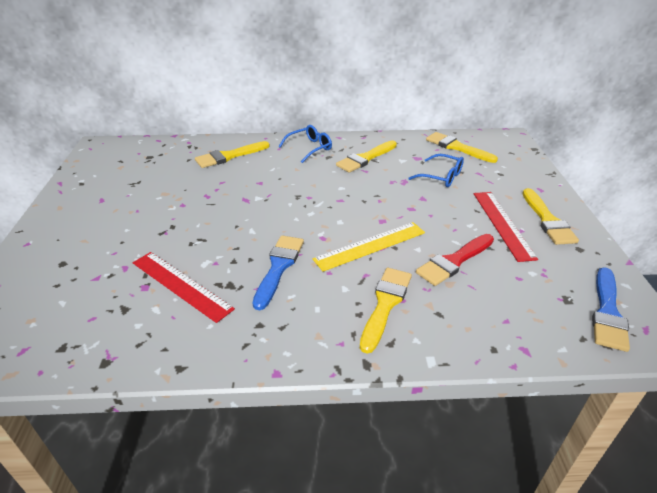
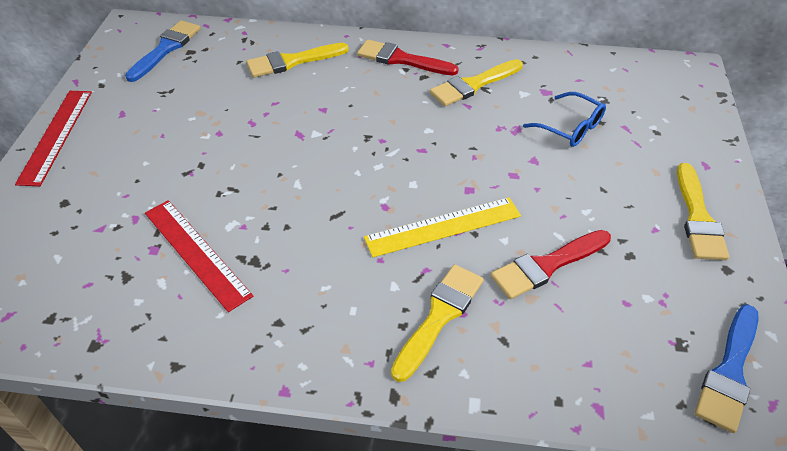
camera: 10 degrees right, 10 degrees up
(279, 267) = (319, 243): blue brush -> blue brush (166, 49)
(309, 148) = (401, 59): blue glasses -> red brush
(457, 147) = (608, 79): yellow brush -> none
(502, 224) = (631, 216): red ruler -> red ruler (56, 136)

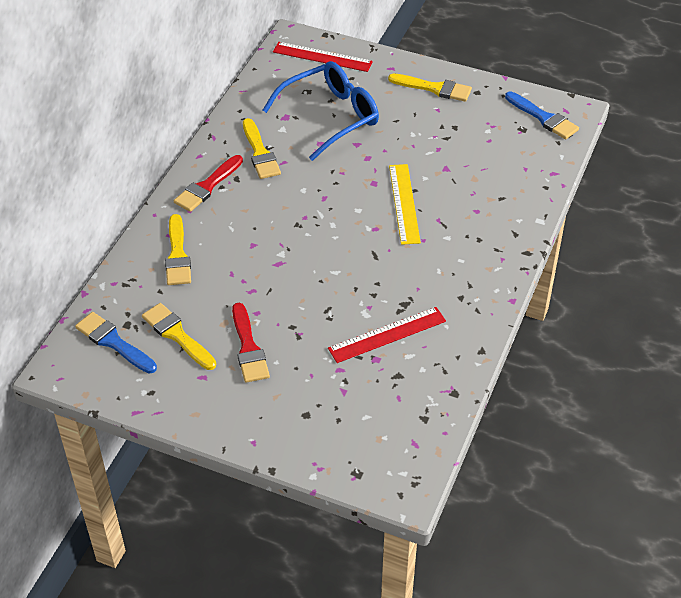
camera: 75 degrees left, 0 degrees up
(56, 136) = (215, 424): red ruler -> red ruler (322, 57)
(439, 316) = (477, 221): yellow brush -> yellow brush (177, 335)
(547, 265) = (452, 164): red brush -> red brush (248, 348)
(570, 127) = (330, 117): blue glasses -> blue glasses, size x1.91

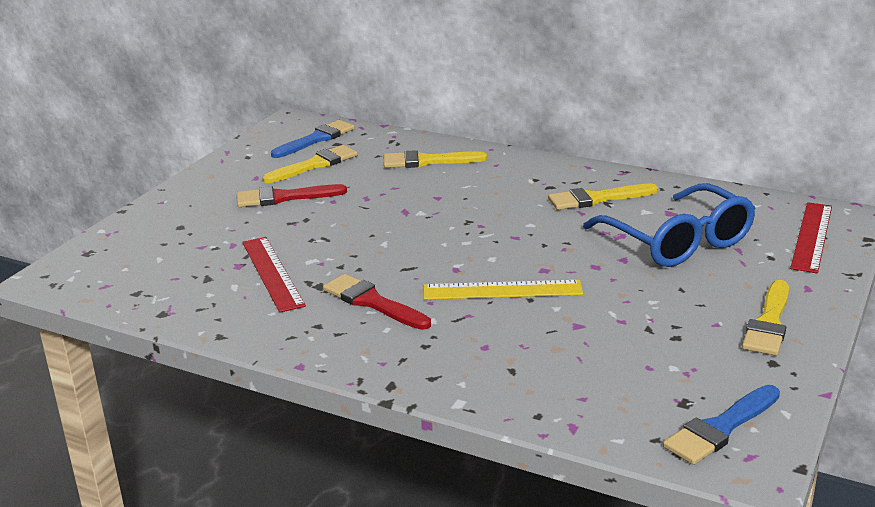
camera: 95 degrees right, 20 degrees down
(207, 186) = (535, 172): red brush -> red brush (372, 302)

